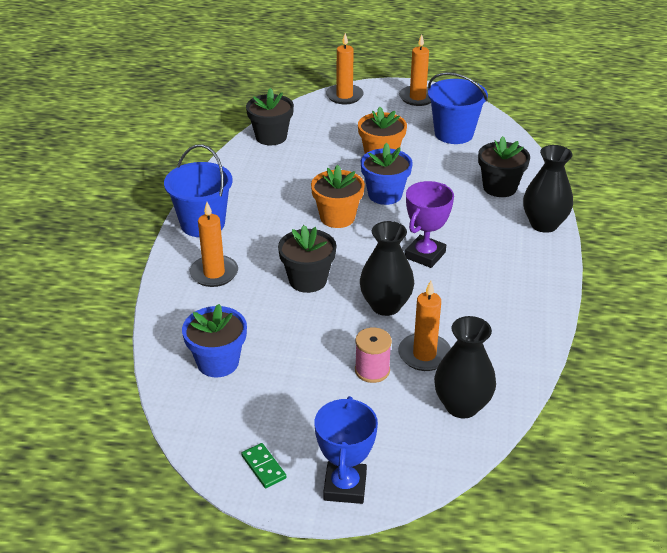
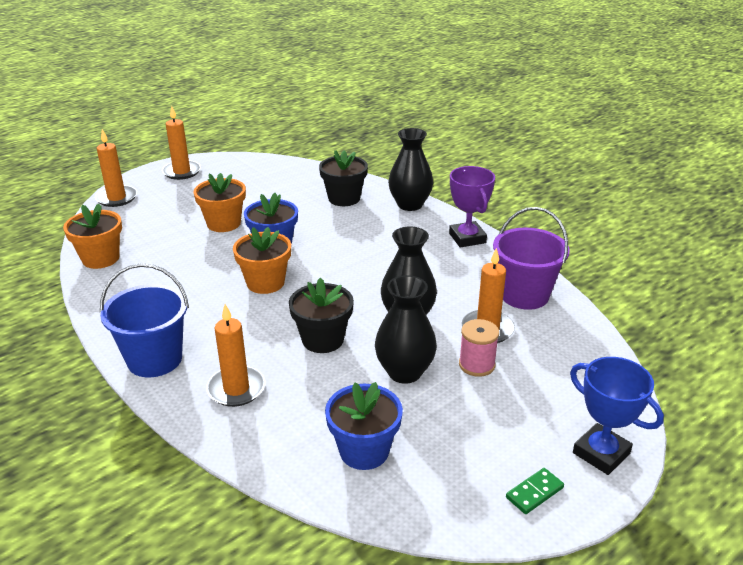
camera: 50 degrees left, 5 degrees down
(263, 467) = (534, 493): green domino -> green domino turned 45 degrees counterclockwise
(271, 137) = (100, 258): black flower pot -> orange flower pot
(425, 255) = (373, 268): purple trophy -> purple trophy (467, 238)
(453, 134) = (252, 182): blue bucket -> none
(462, 406) = (563, 342): black vase -> black vase (404, 372)
(500, 353) = (524, 295): none -> purple bucket

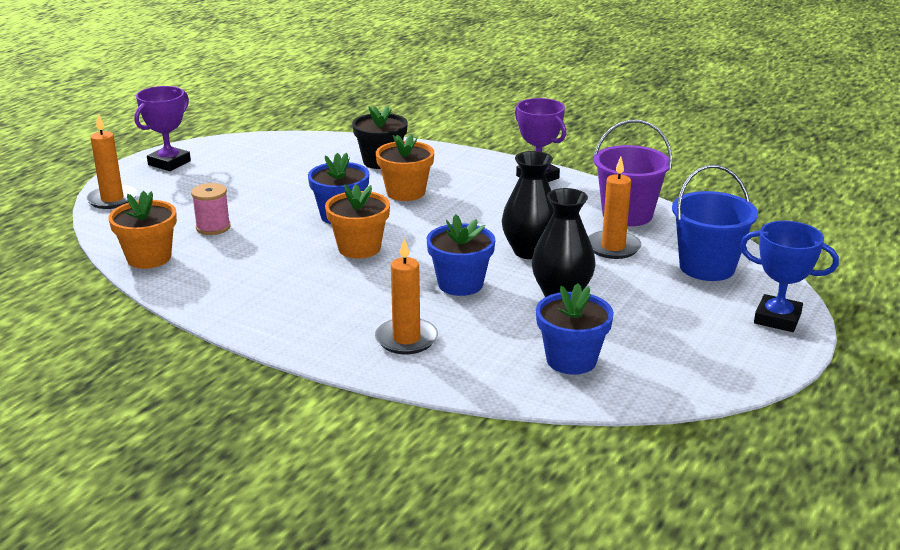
camera: 20 degrees left, 5 degrees down
(154, 359) = (297, 332): blue bucket -> blue bucket (707, 267)
(182, 172) = (169, 163): orange candle -> purple trophy
(224, 223) = (265, 204): orange flower pot -> orange flower pot (405, 192)
(323, 340) = (460, 284): black flower pot -> blue flower pot
(410, 205) = (456, 157): black vase -> none
(476, 365) = (624, 276): pink spool -> pink spool (213, 227)
(534, 493) = (742, 357): green domino -> none

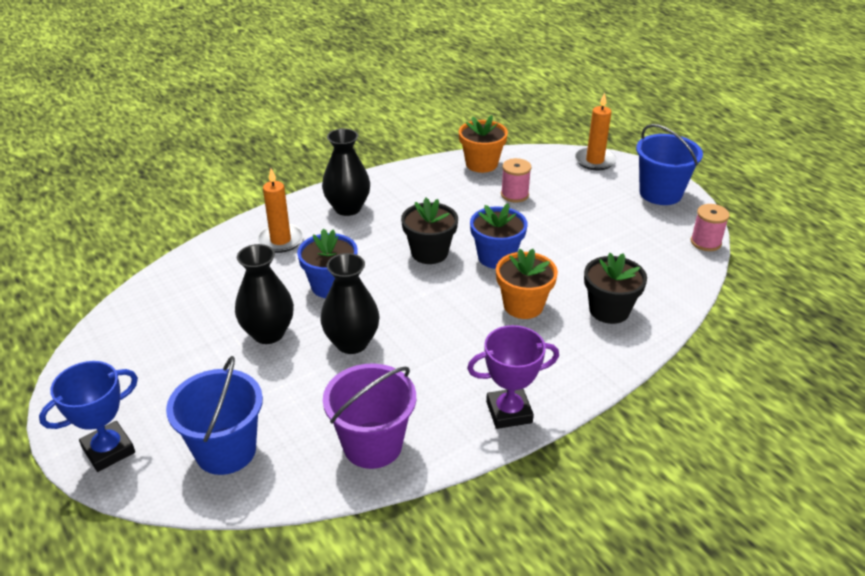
camera: 115 degrees right, 10 degrees up
(169, 163) = (660, 193): purple trophy -> blue bucket
(248, 139) = (705, 242): none -> pink spool
(305, 316) = (347, 208): none -> black vase
(359, 248) = (429, 253): orange flower pot -> black flower pot
(571, 360) = (183, 303): blue flower pot -> none
(613, 247) = (316, 401): orange candle -> none

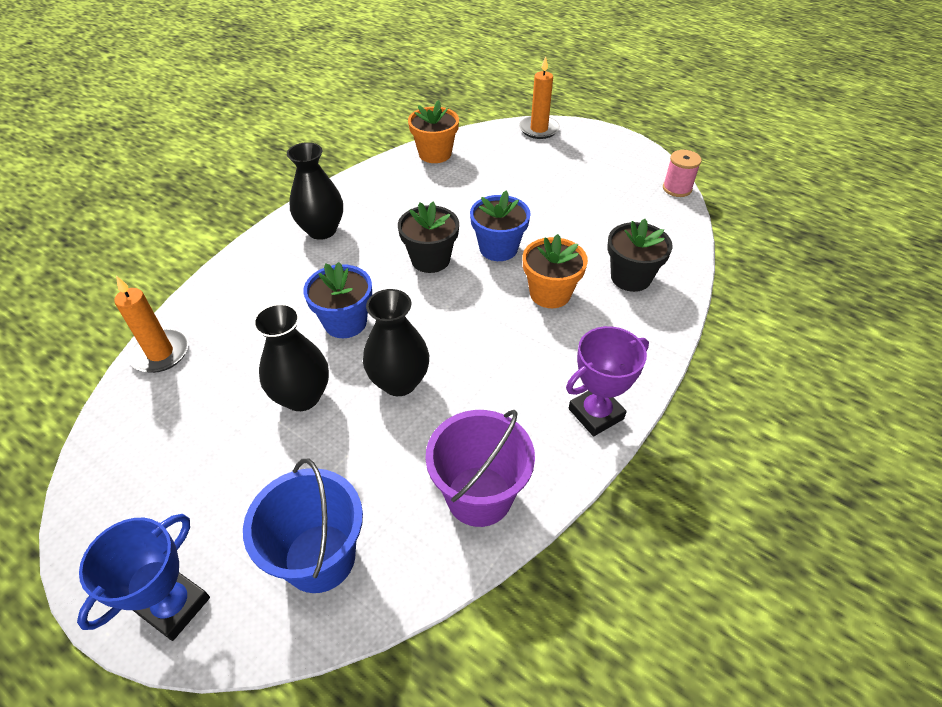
camera: 20 degrees left, 10 degrees up
(280, 240) = (265, 283): orange candle -> orange candle (160, 353)
(514, 195) = (482, 179): pink spool -> none
(660, 193) = (613, 149): blue bucket -> none

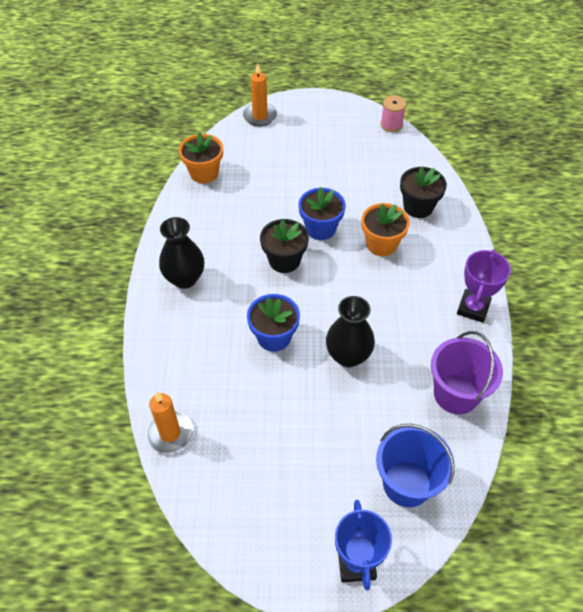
camera: 35 degrees left, 5 degrees up
(302, 396) = (298, 401): black vase -> none

